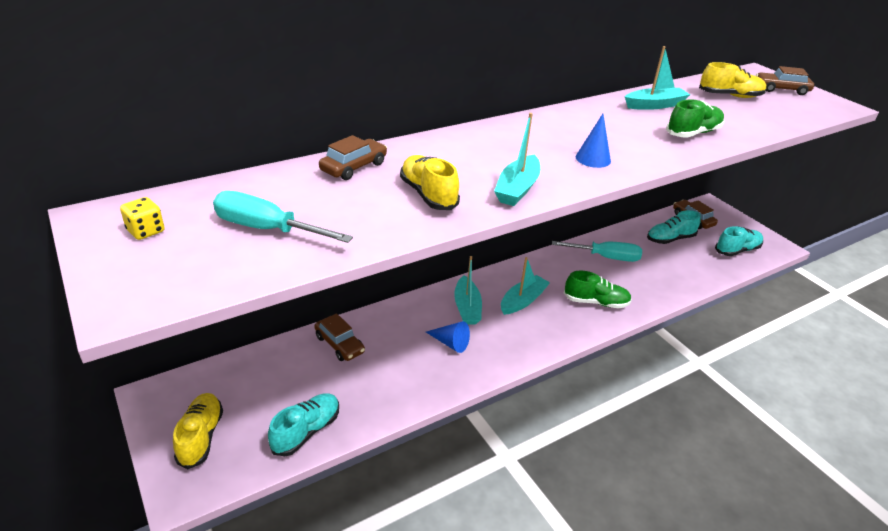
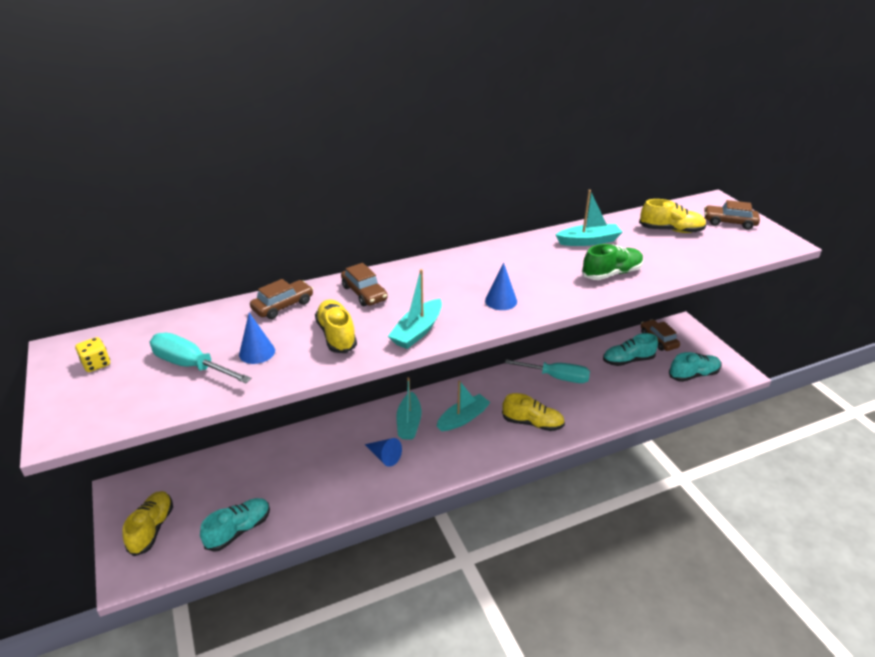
camera: 10 degrees right, 0 degrees up
(339, 344) = (286, 452): brown car -> brown car (364, 293)
(342, 213) = (257, 352): none -> blue cone
(596, 302) = (532, 423): green shoe -> yellow shoe

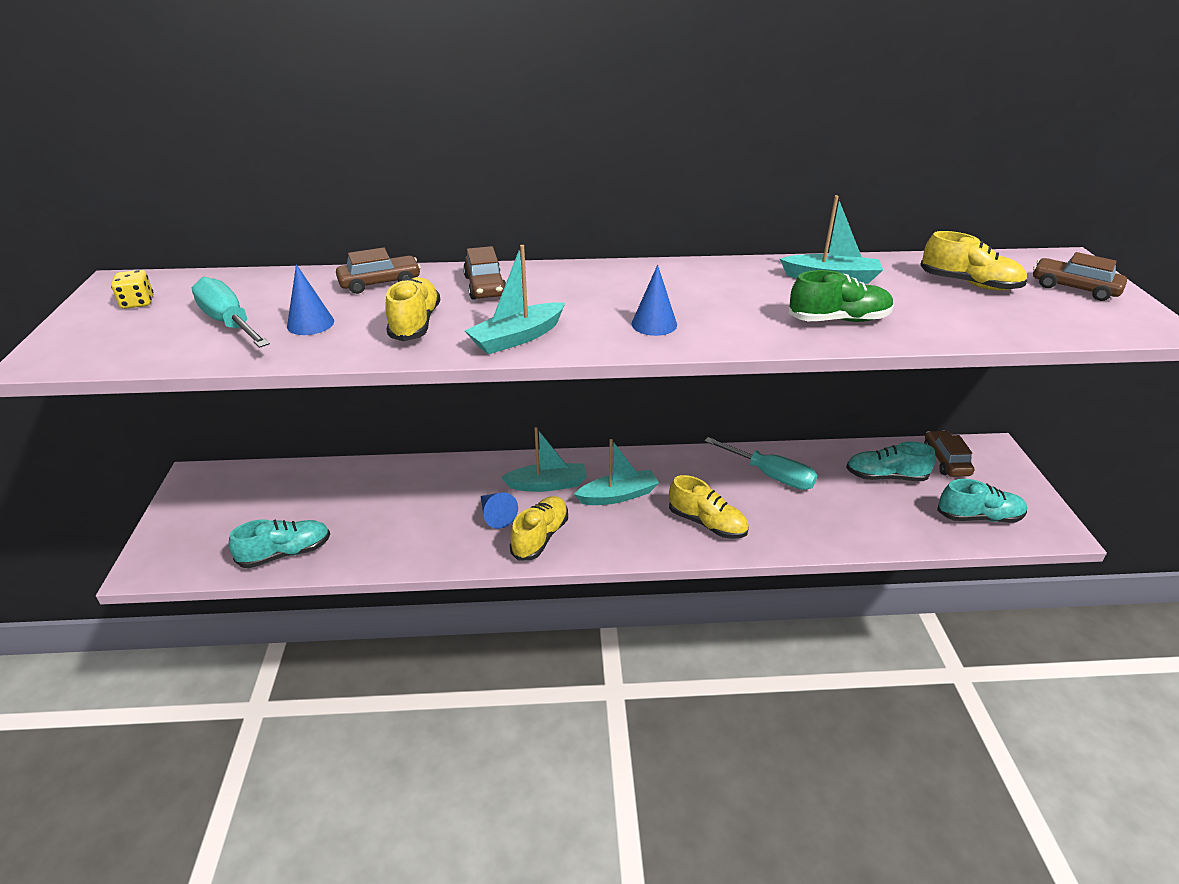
camera: 20 degrees right, 0 degrees up
(152, 528) = (200, 526): yellow shoe -> yellow shoe (540, 537)
(409, 423) = (547, 484): turquoise boat -> turquoise boat turned 120 degrees counterclockwise

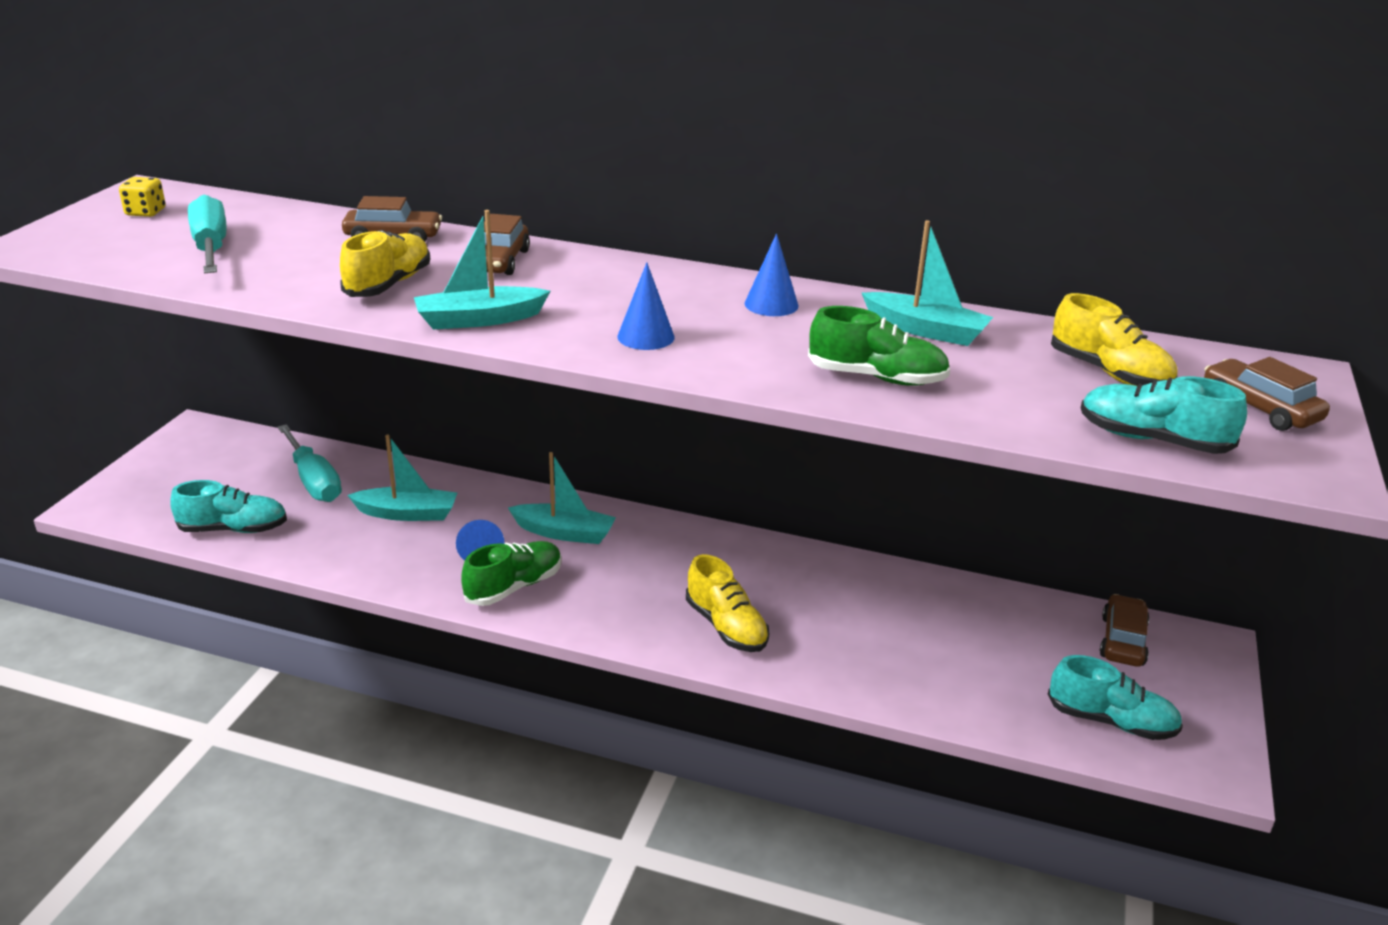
camera: 20 degrees right, 5 degrees down
(310, 323) = (286, 263): blue cone -> blue cone (771, 304)
(540, 537) = (514, 587): yellow shoe -> green shoe
(618, 495) = (640, 566): turquoise boat -> turquoise boat (407, 513)
(770, 475) = (853, 594): turquoise screwdriver -> turquoise screwdriver (313, 480)
(886, 477) = (1015, 637): turquoise shoe -> turquoise shoe (1152, 440)

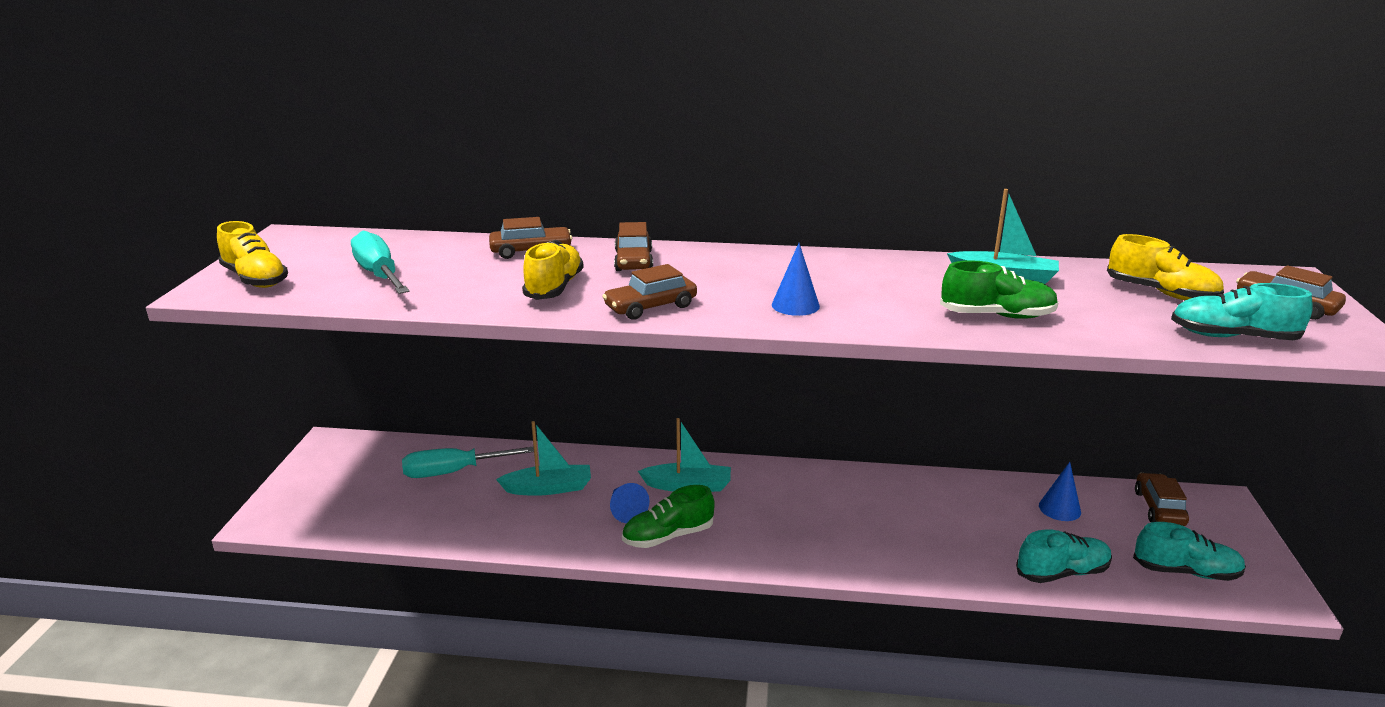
camera: 10 degrees left, 5 degrees down
(145, 212) = (301, 252): yellow dice -> none
(233, 529) = (402, 522): turquoise shoe -> turquoise shoe (1062, 573)
(313, 480) = (454, 472): turquoise screwdriver -> turquoise screwdriver turned 120 degrees clockwise
(479, 319) = (650, 307): turquoise boat -> brown car
(514, 587) = (668, 536): green shoe -> green shoe turned 150 degrees counterclockwise
(726, 626) = (857, 543): yellow shoe -> yellow shoe (255, 279)
(771, 304) = (873, 271): blue cone -> blue cone (1059, 508)

